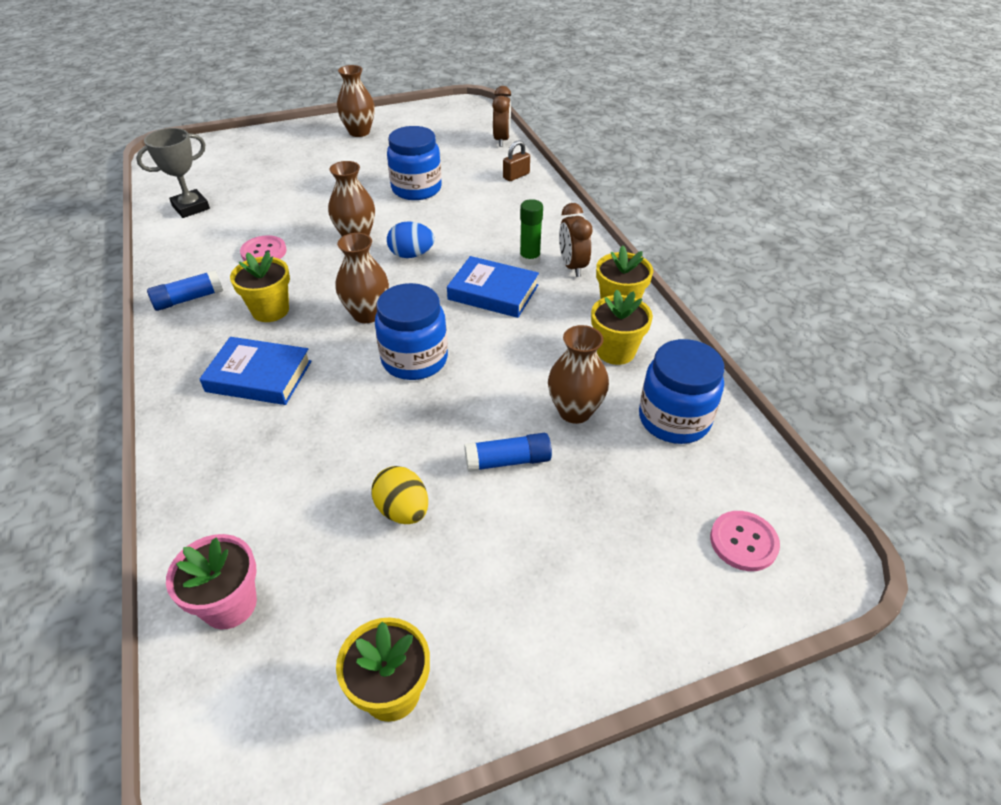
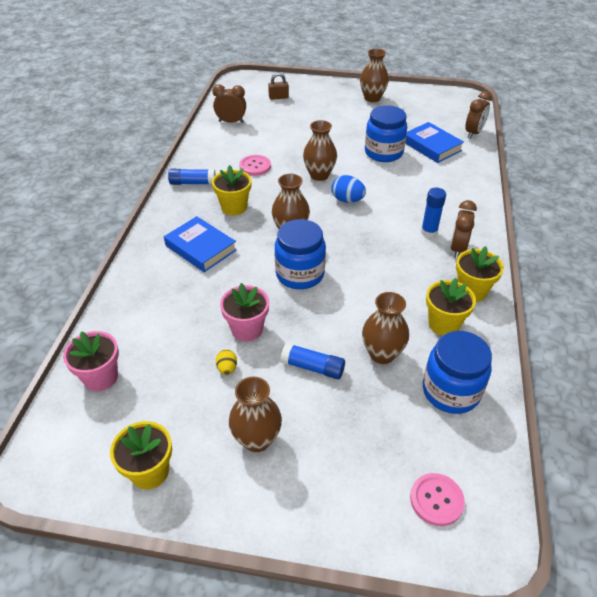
camera: 30 degrees right, 0 degrees up
(191, 207) = (231, 122): grey trophy -> brown clock
(394, 451) = (247, 329): none -> pink flower pot
(403, 510) = (227, 368): yellow egg -> yellow egg, size x0.60
(493, 292) = (385, 247): blue book -> blue book (431, 146)
(502, 578) = (257, 439): none -> brown vase
(516, 176) = (464, 165): brown padlock -> brown padlock (278, 97)
(529, 259) = (429, 232): green glue stick -> blue glue stick

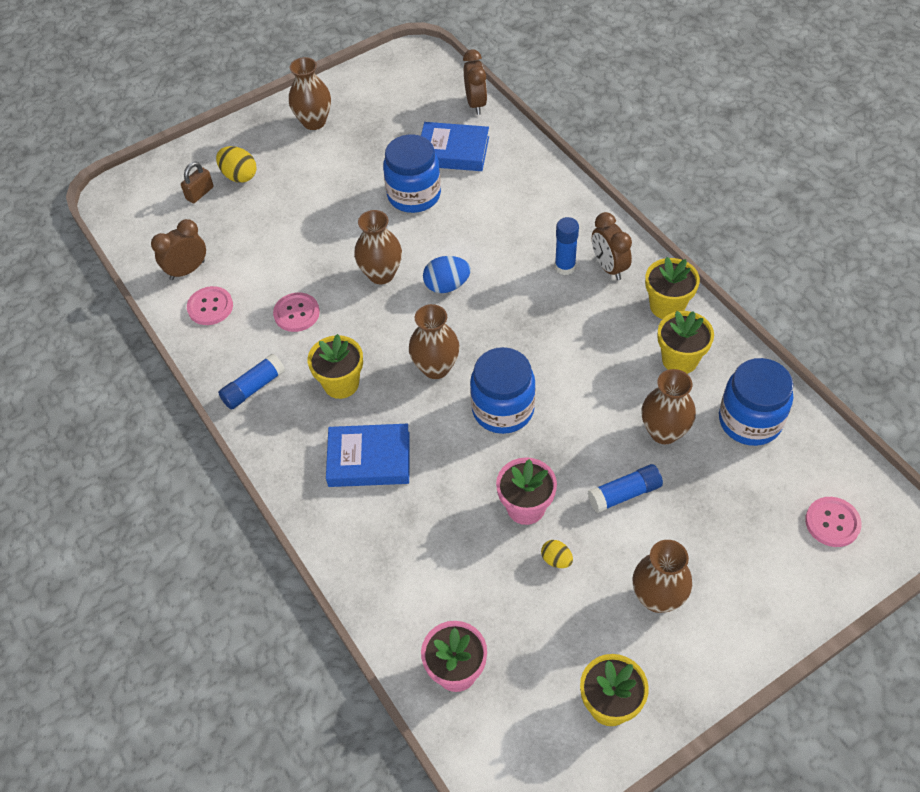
camera: 40 degrees left, 10 degrees up
(220, 141) = (210, 307): none -> pink button
(306, 100) = (239, 176): none -> yellow egg

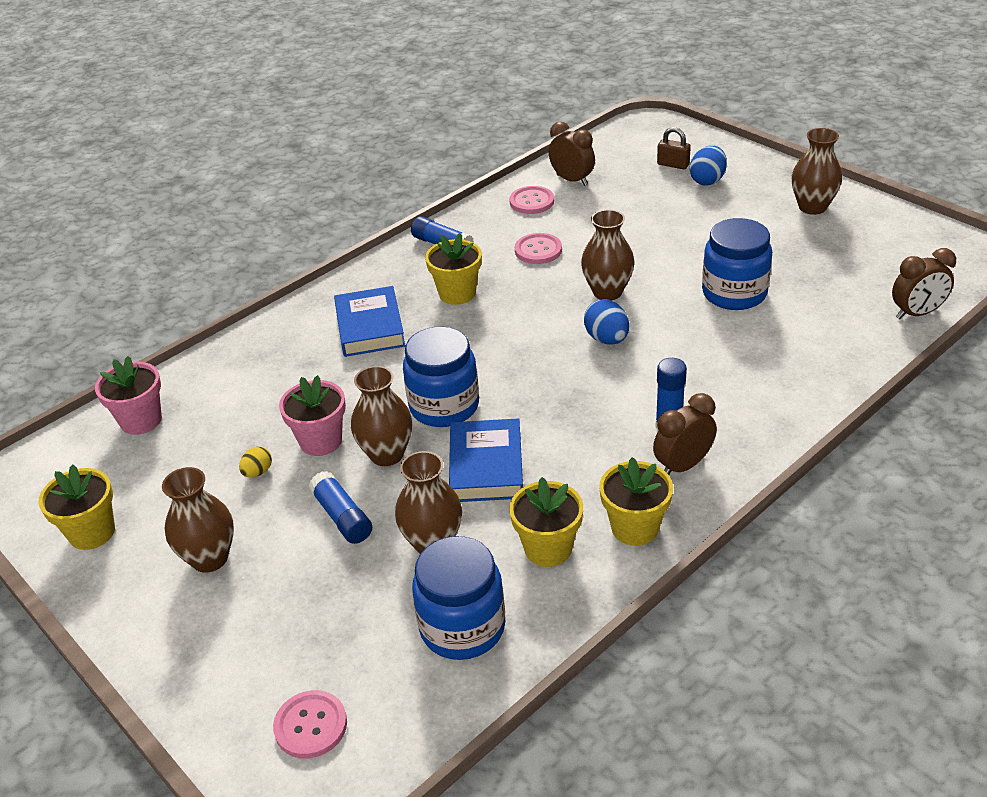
camera: 80 degrees right, 15 degrees down
(239, 176) = (707, 180): yellow egg -> blue egg
(436, 367) = (490, 350): brown vase -> brown vase (387, 454)
(453, 151) = (821, 309): blue book -> blue book (486, 466)

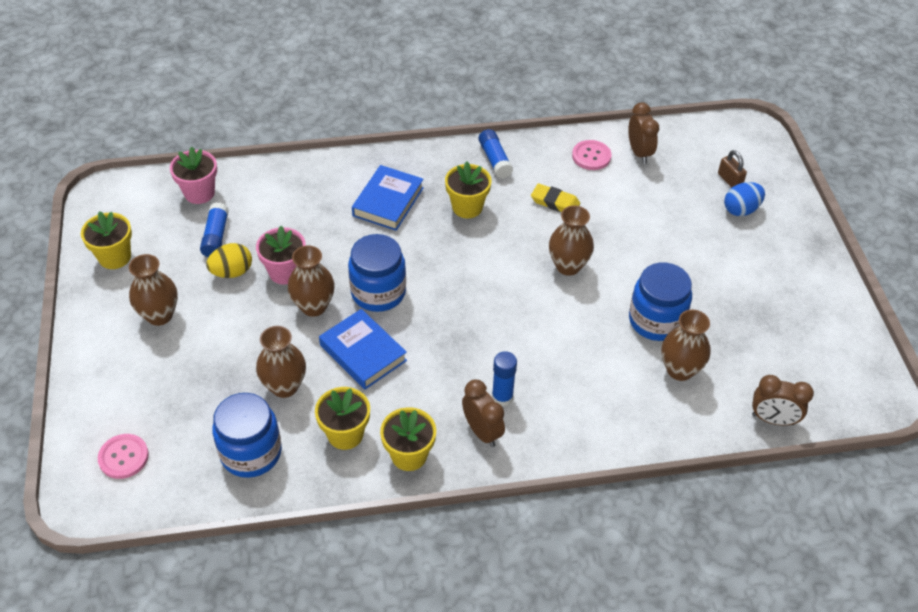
camera: 30 degrees right, 10 degrees up
(258, 472) = (232, 272): yellow egg -> yellow egg, size x1.66
(342, 517) = (251, 334): blue glue stick -> blue glue stick (216, 237)
(486, 466) = (363, 353): blue book -> blue book turned 75 degrees counterclockwise
(538, 250) = (555, 202): pink button -> yellow eraser
(607, 339) = (529, 304): blue egg -> none
(683, 465) = (482, 432): brown clock -> brown clock turned 60 degrees clockwise
(812, 207) = (797, 280): brown vase -> brown vase (680, 370)

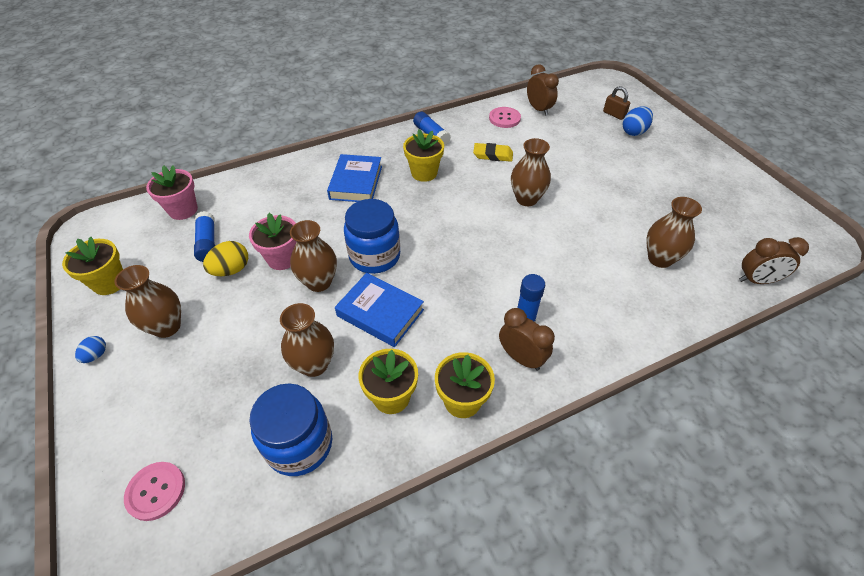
camera: 15 degrees left, 0 degrees up
(92, 326) = (96, 355): none -> blue egg
(656, 321) = (618, 224): blue jar -> none

